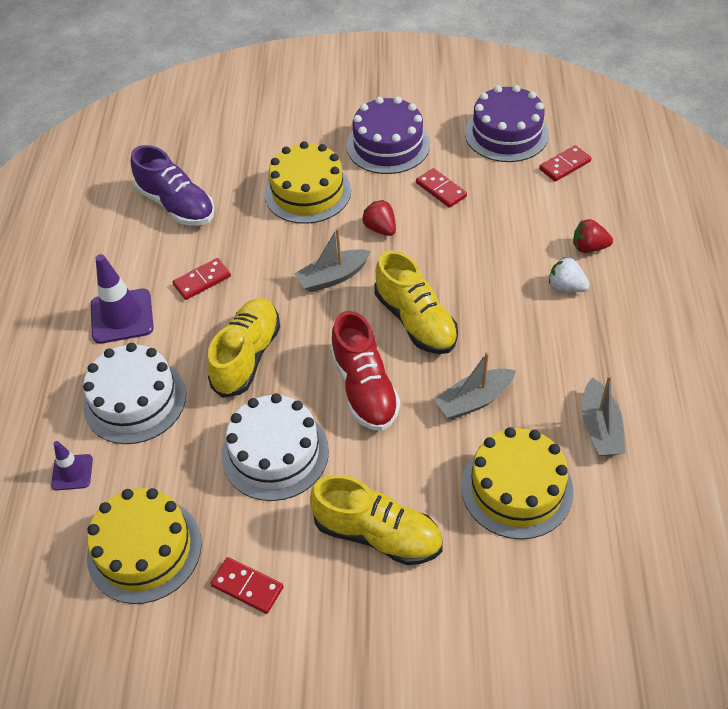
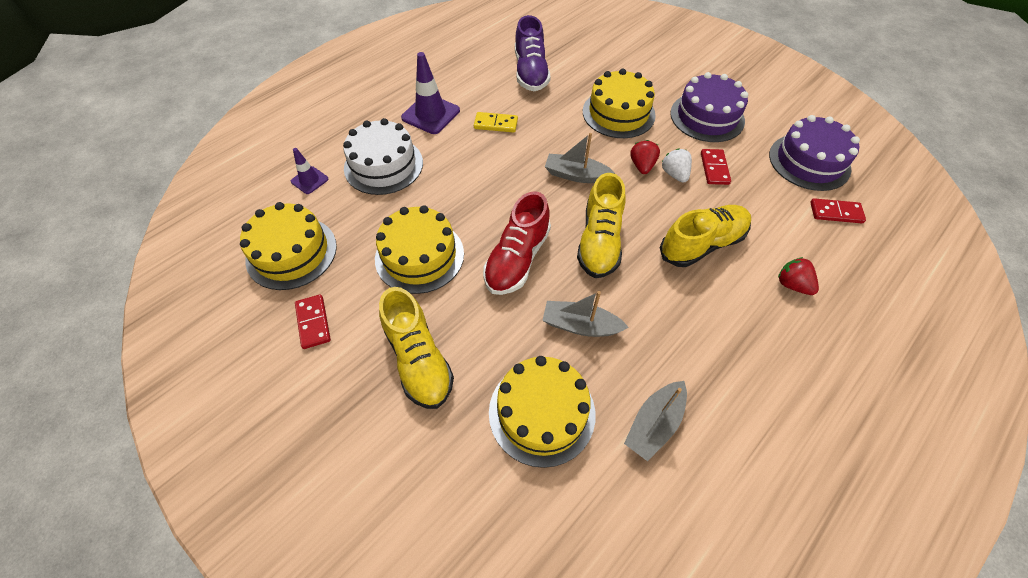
camera: 40 degrees right, 5 degrees up
(202, 281) = (495, 124): red domino -> yellow domino
(247, 356) = (470, 186): yellow shoe -> yellow shoe (702, 244)
(275, 453) = (419, 256): white cake -> yellow cake
(566, 287) = (740, 299): white strawberry -> white strawberry (674, 174)

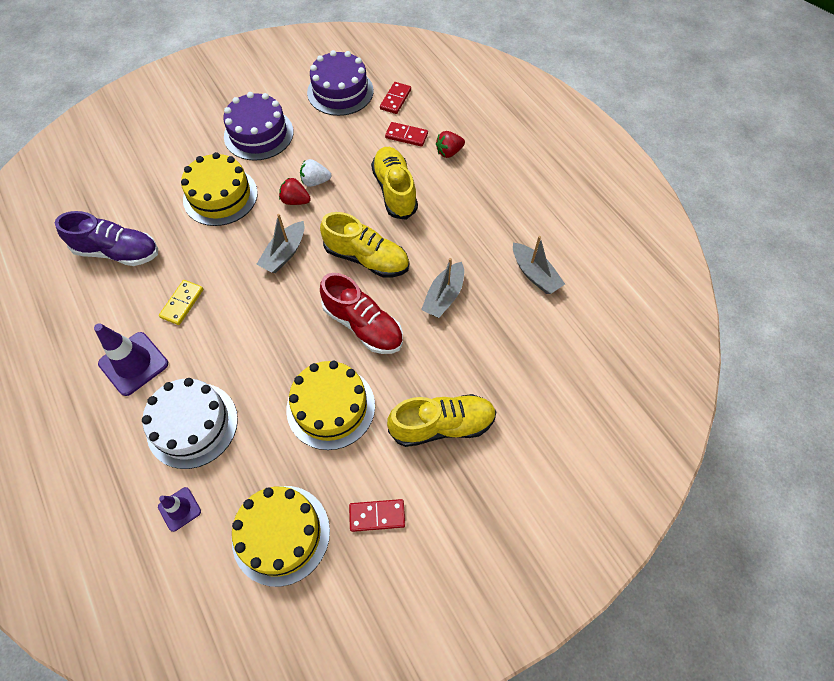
camera: 75 degrees left, 5 degrees up
(542, 412) = (510, 343): yellow cake -> none
(714, 168) = (321, 152): red domino -> red domino (406, 136)

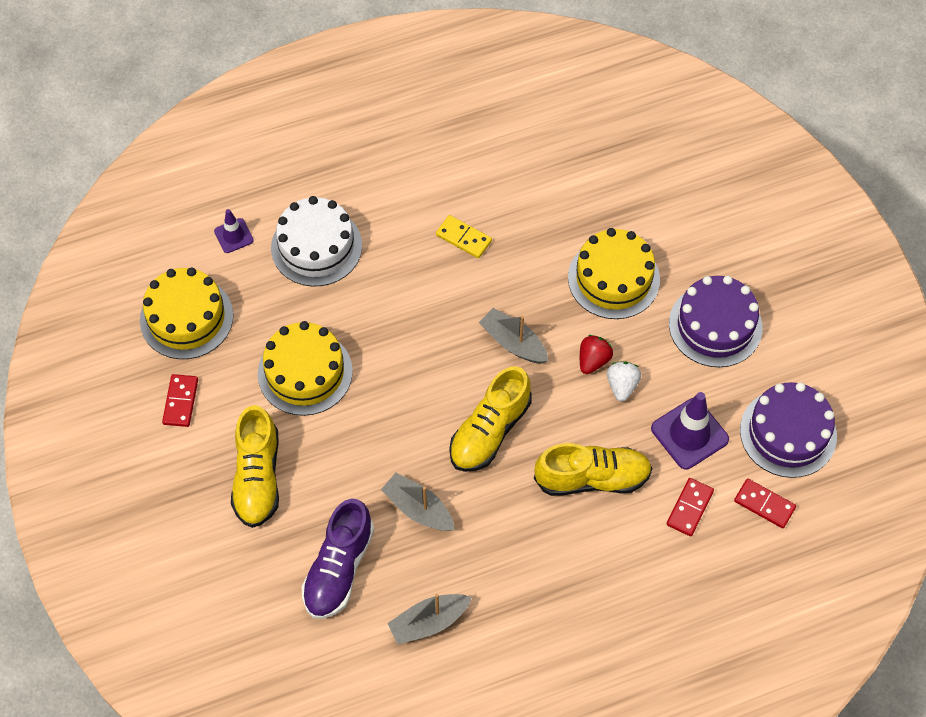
camera: 100 degrees right, 0 degrees up
(118, 252) = (546, 175): purple shoe -> purple shoe (339, 568)
(133, 363) = (398, 195): purple traffic cone -> purple traffic cone (689, 434)
(363, 325) = (397, 416): red shoe -> none
(449, 152) = (651, 558): red strawberry -> none

